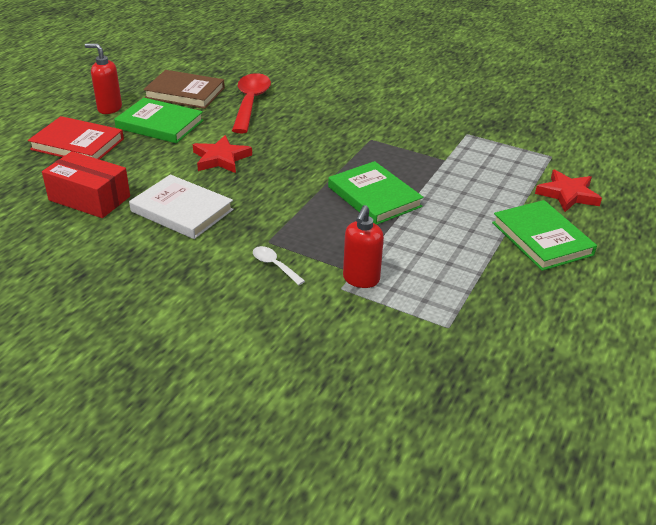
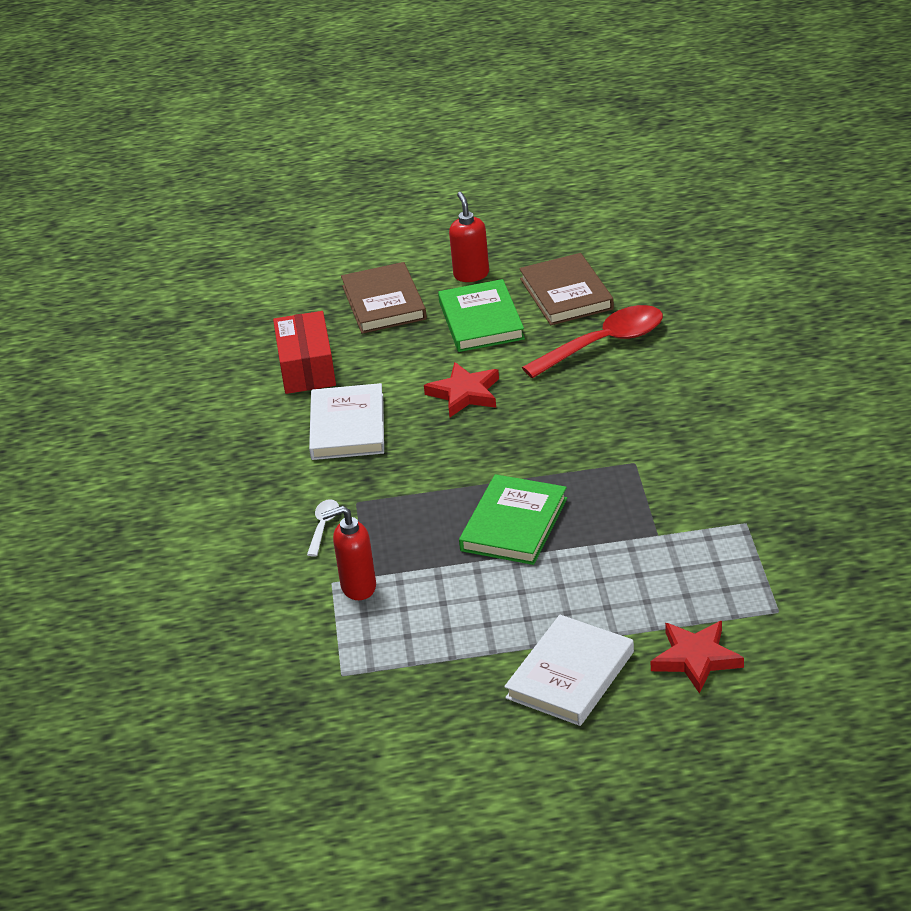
camera: 60 degrees right, 0 degrees up
(77, 144) = (383, 302): red book -> brown book
(541, 239) = (570, 675): green book -> white book

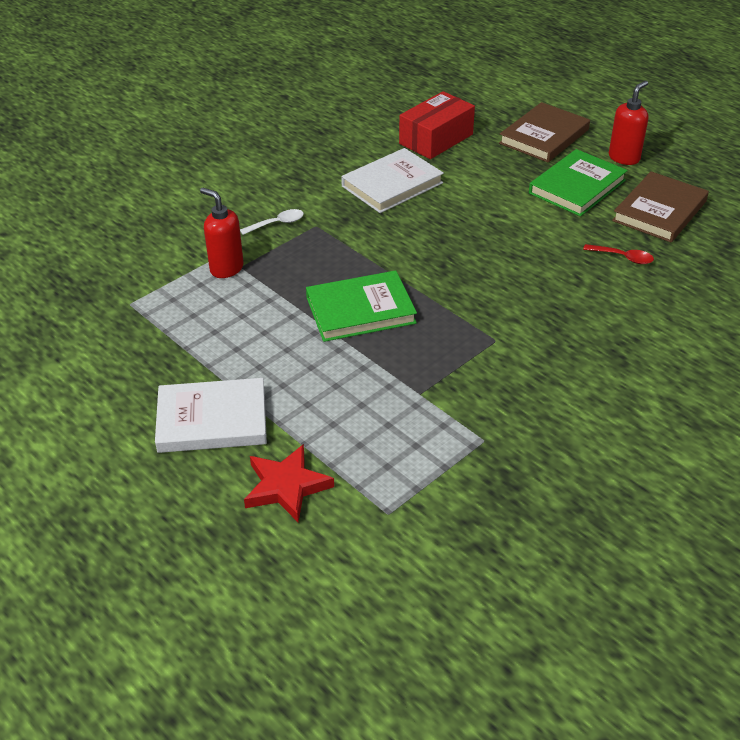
camera: 50 degrees right, 5 degrees up
(465, 393) = (485, 218): red star -> none
(604, 344) = (623, 257): red spoon -> red spoon, size x0.46

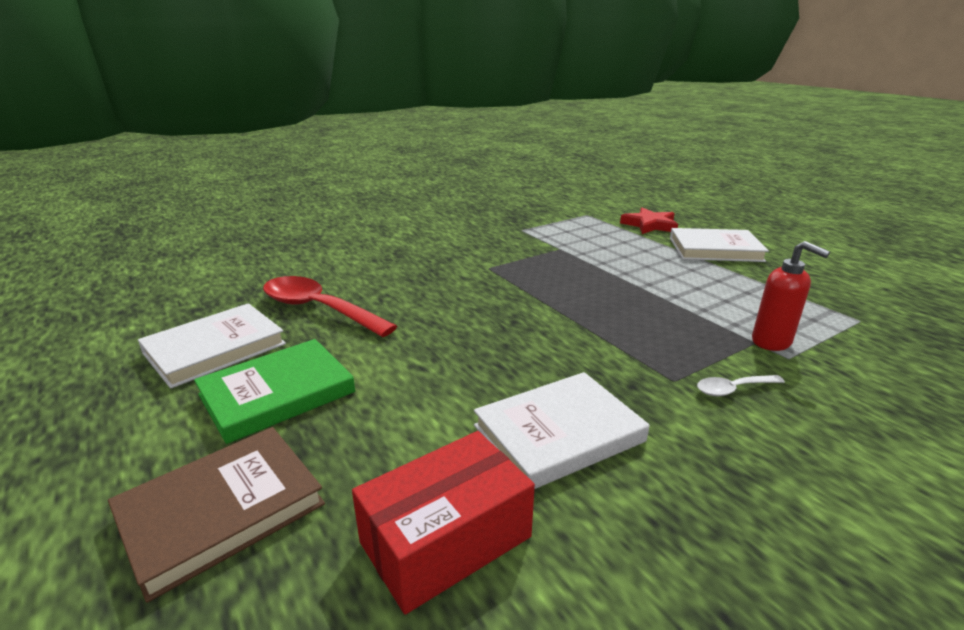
camera: 170 degrees left, 15 degrees down
(360, 310) = (606, 294): green book -> none
(623, 257) = (318, 309): red spoon -> red spoon, size x2.18
(624, 158) = (145, 435): red soap dispenser -> none
(659, 211) = (215, 349): brown book -> white book

